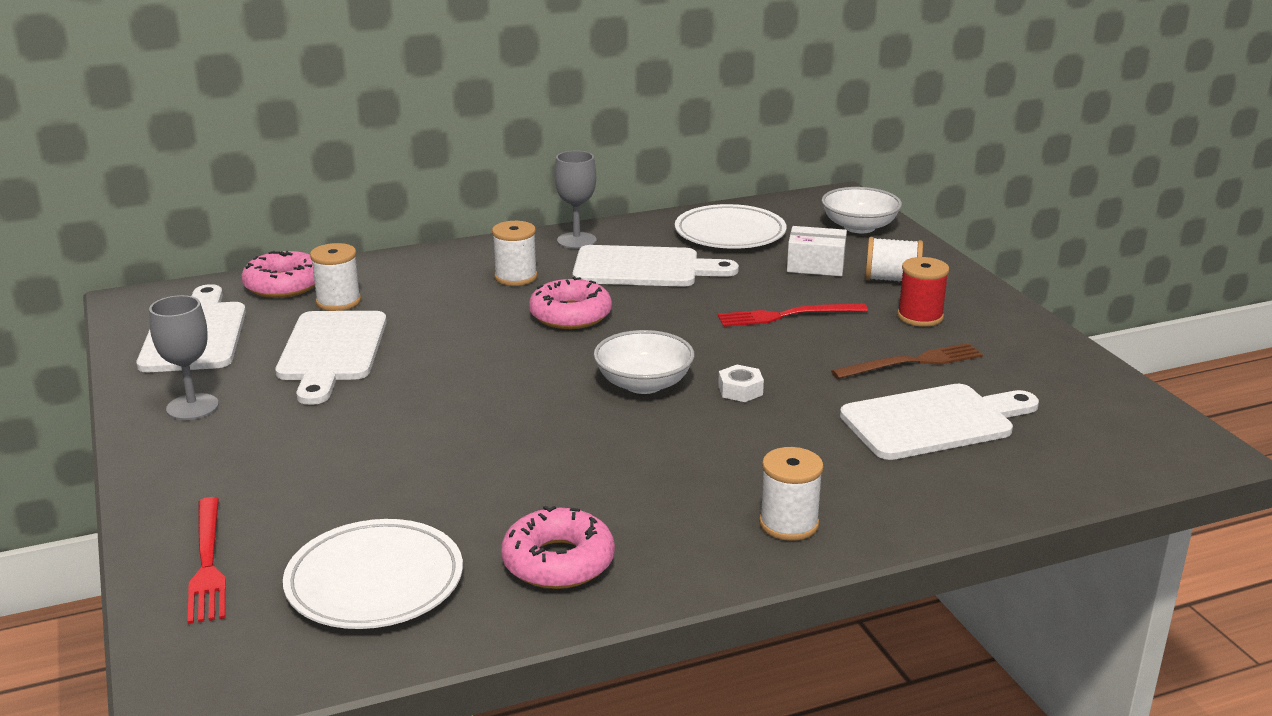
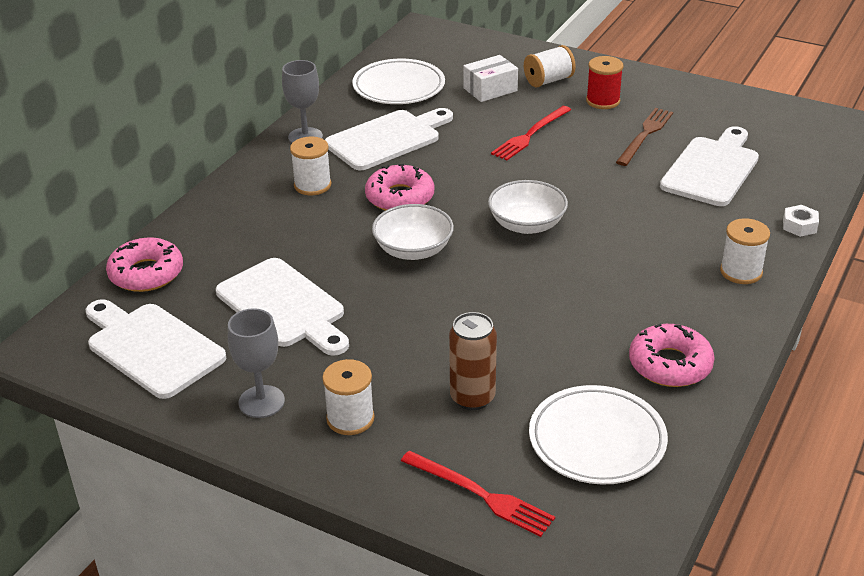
camera: 40 degrees left, 10 degrees up
(338, 302) = (216, 266): white spool -> white spool (350, 419)
(340, 490) = (472, 397): none -> brown can
(740, 390) = (586, 200): white nut -> white nut (799, 226)
(859, 227) = (470, 48): white bowl -> white bowl (413, 250)

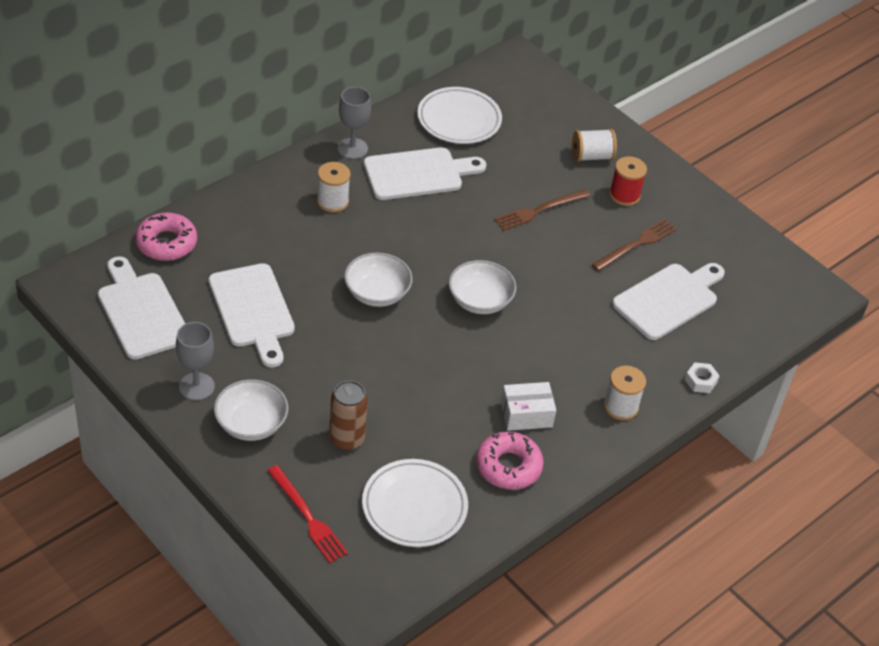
camera: 15 degrees right, 10 degrees up
(350, 419) = (251, 424): white spool -> white bowl
(400, 197) = (395, 238): pink donut -> none
(490, 89) = (535, 149): white box -> white box (526, 415)
(530, 135) = (539, 210): red fork -> brown fork

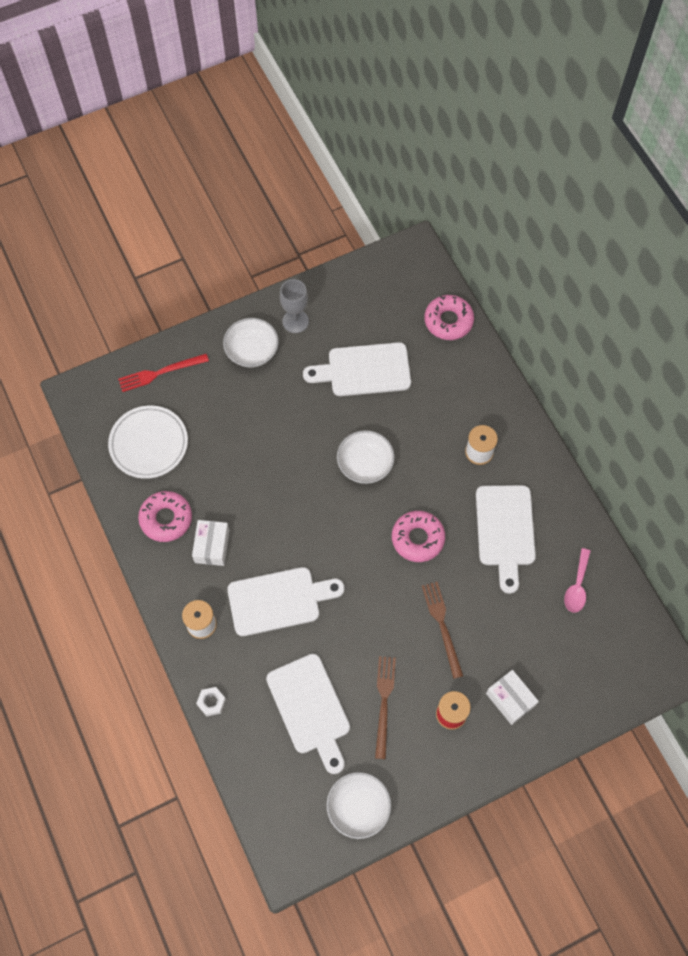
camera: 110 degrees right, 20 degrees up
(141, 312) = (377, 295): white cutting board -> white cutting board (279, 600)
(346, 439) = (221, 411): brown can -> none
(352, 148) = (546, 482): grey goblet -> none
(451, 239) = (417, 538): none -> pink donut
(459, 119) = (577, 586): white plate -> pink spoon
(480, 300) = (341, 543): white bowl -> white bowl (358, 807)
(591, 156) = (510, 699): white spool -> white box
(636, 244) = (384, 702): brown fork -> brown fork turned 150 degrees counterclockwise

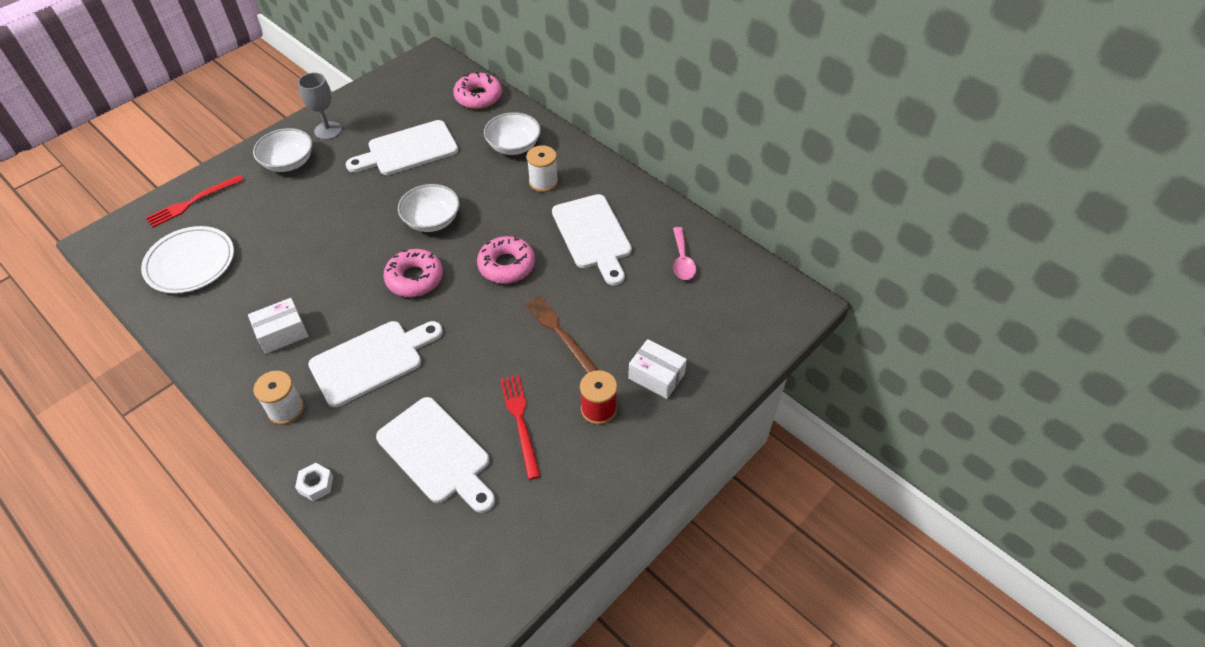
camera: 20 degrees left, 15 degrees down
(166, 519) = (223, 323): pink donut -> pink donut (415, 278)
(212, 546) = (282, 333): white box -> white box turned 75 degrees clockwise
(358, 807) = (525, 538): white bowl -> white bowl (513, 146)
(384, 702) = (520, 421): brown fork -> red fork

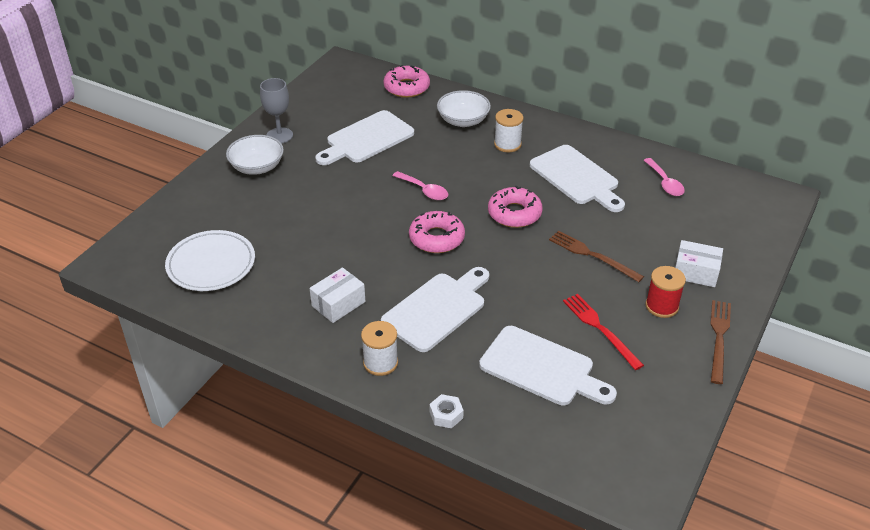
camera: 15 degrees left, 10 degrees down
(192, 202) = (181, 215): red fork -> none
(432, 220) = (424, 190): white bowl -> pink spoon
(638, 462) = (719, 338): none -> brown fork

